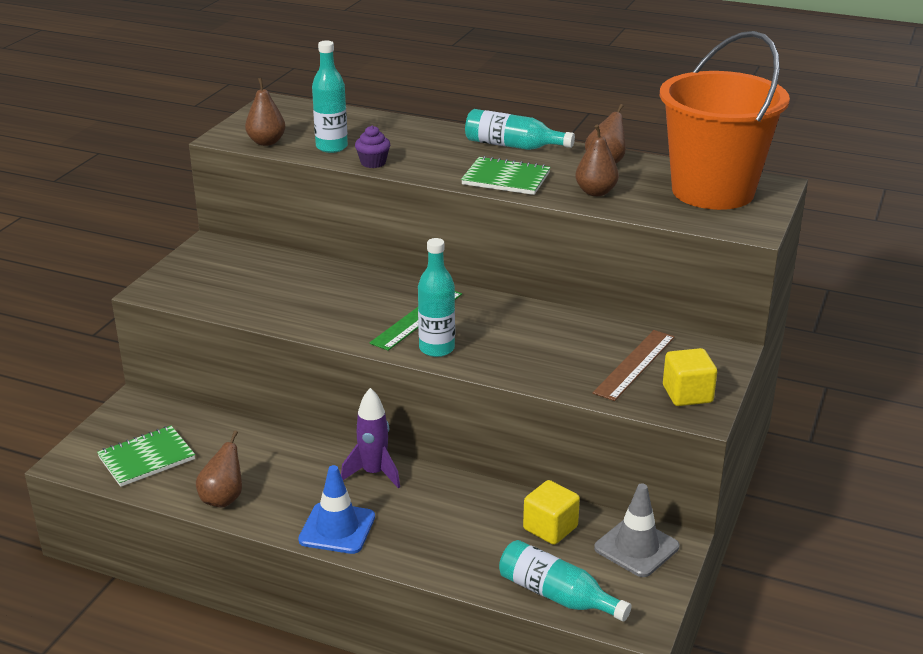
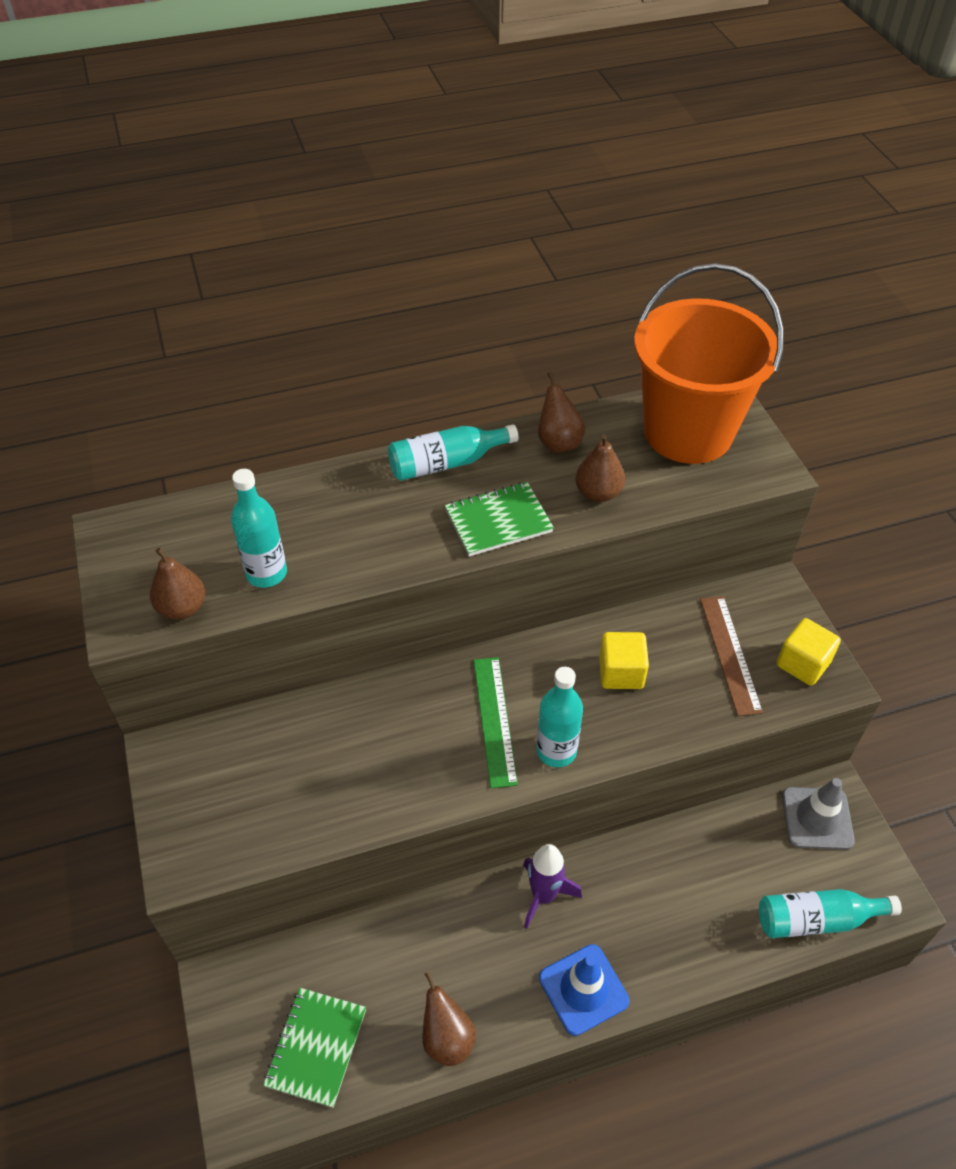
camera: 40 degrees left, 20 degrees up
(373, 163) = (341, 574): purple cupcake -> none
(550, 528) = (740, 847): yellow cube -> yellow cube (621, 672)

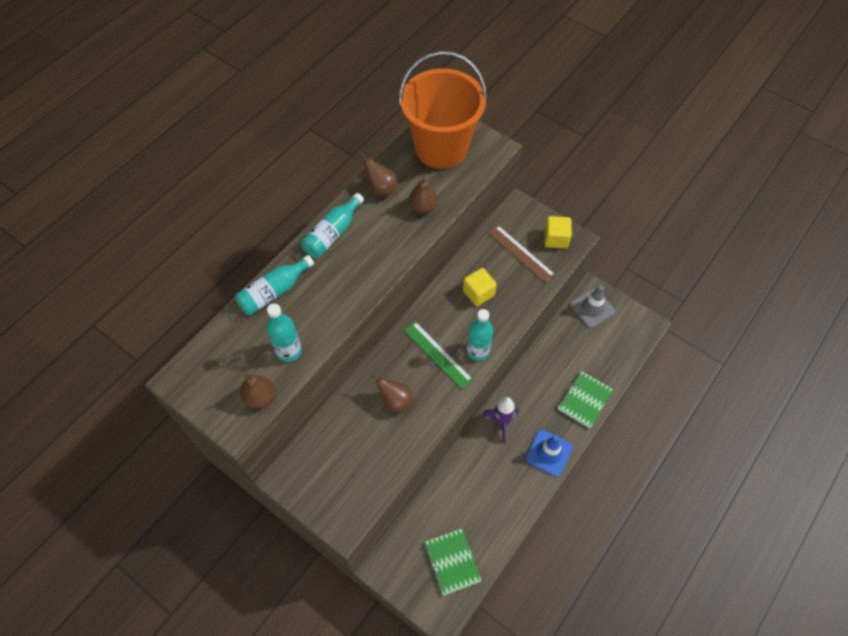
camera: 35 degrees left, 10 degrees up
(447, 1038) = (506, 515): brown pear -> brown pear (395, 401)
(498, 521) = (386, 251): green notebook -> green notebook (584, 400)
(817, 919) = (622, 355): turquoise bottle -> turquoise bottle (274, 292)

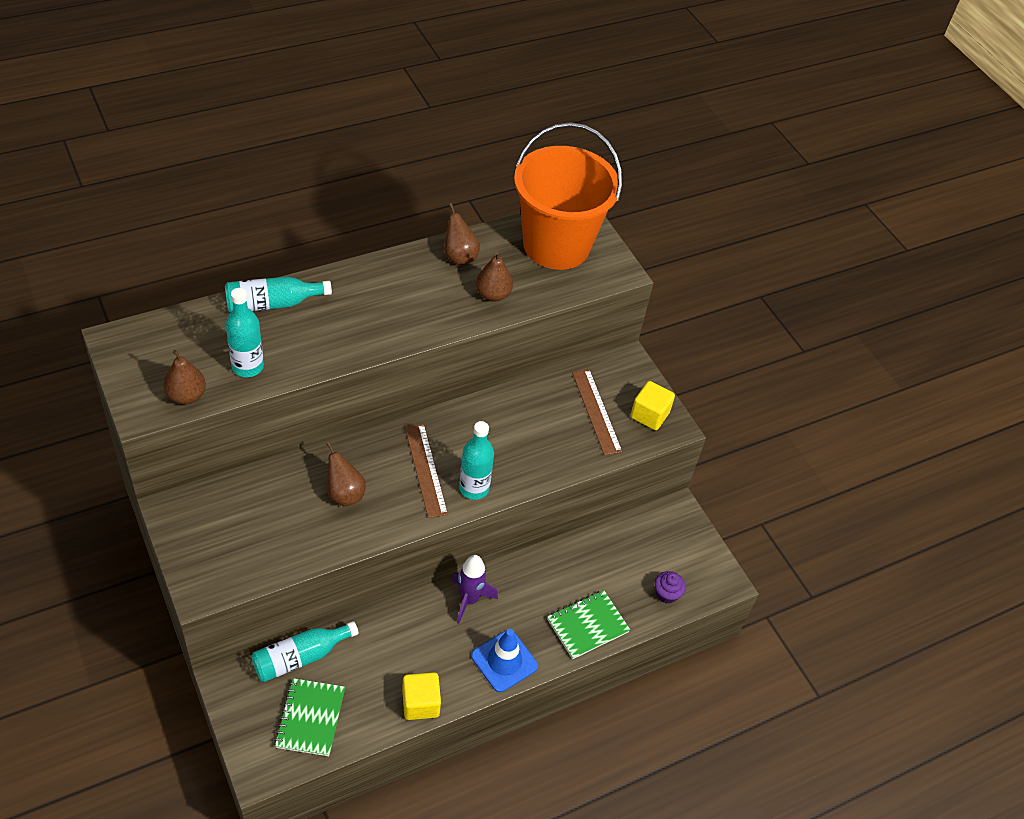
camera: 20 degrees right, 10 degrees down
(333, 233) = (375, 276): turquoise bottle -> turquoise bottle (300, 657)
(437, 354) = (425, 470): green ruler -> brown ruler
(478, 293) = (517, 429): yellow cube -> yellow cube (420, 703)
(592, 308) = (666, 530): grey traffic cone -> none
(618, 352) = (666, 594): none -> purple cupcake

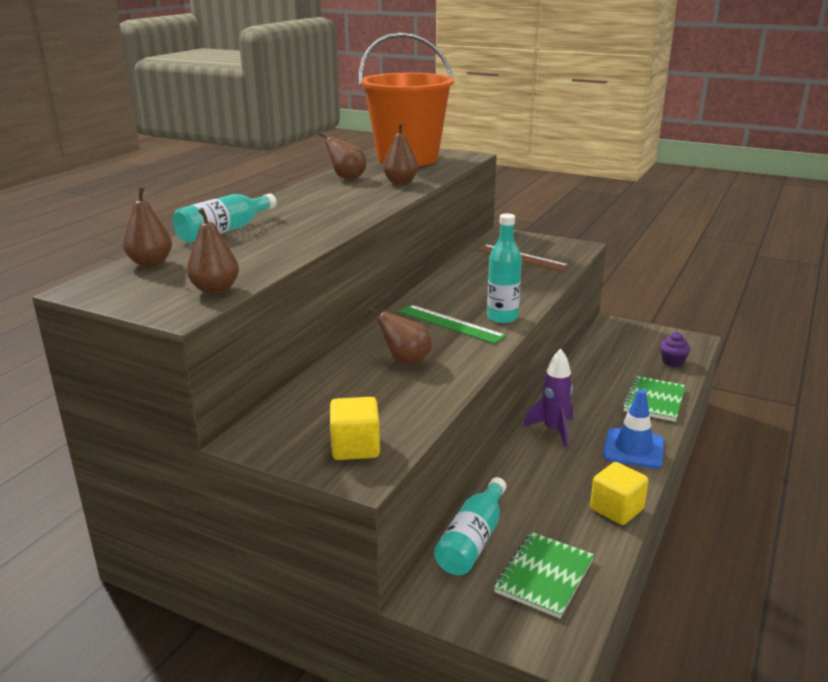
camera: 30 degrees left, 25 degrees down
(182, 327) = (150, 263): none -> brown pear
(247, 367) = (253, 260): turquoise bottle -> none
(310, 718) = (544, 576): green notebook -> green notebook turned 60 degrees clockwise
(425, 470) = (450, 324): brown ruler -> green ruler
(649, 415) = (557, 247): yellow cube -> yellow cube (355, 447)

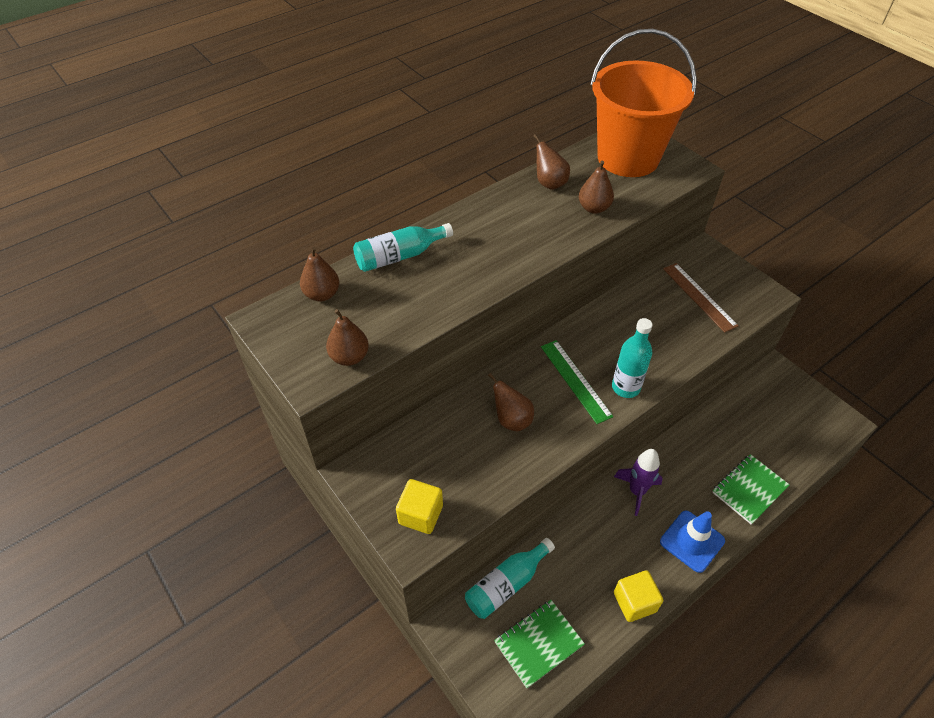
camera: 25 degrees right, 25 degrees up
(672, 361) = (802, 445): purple cupcake -> none

